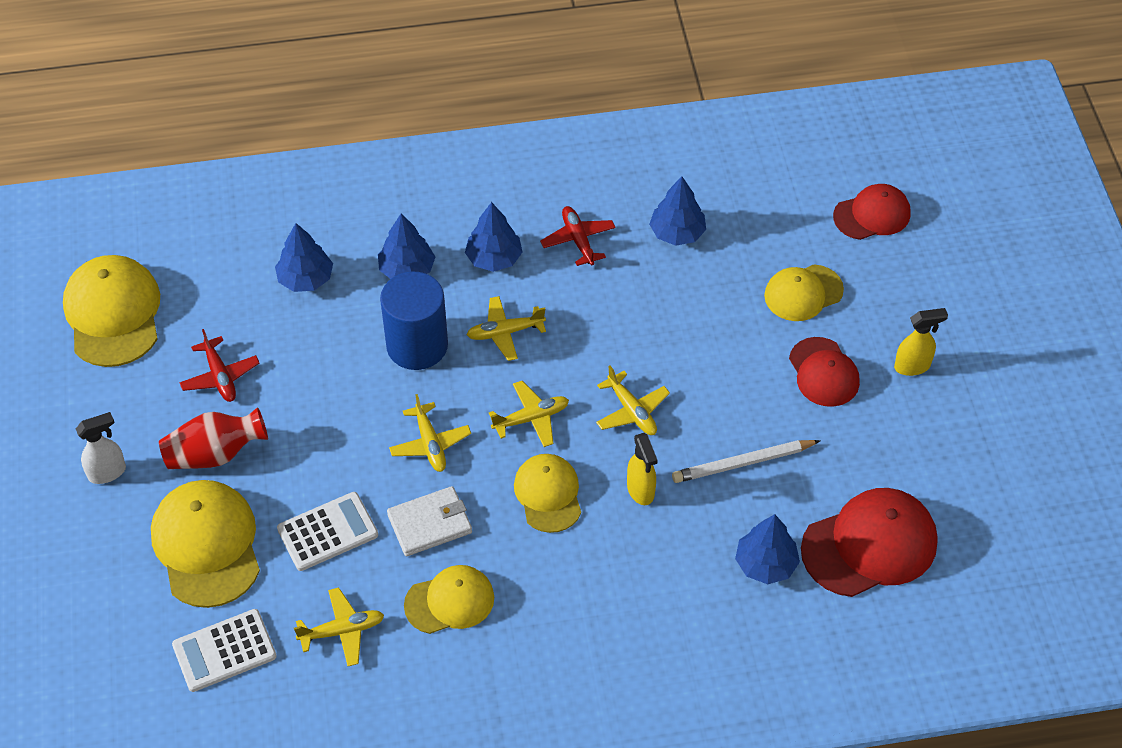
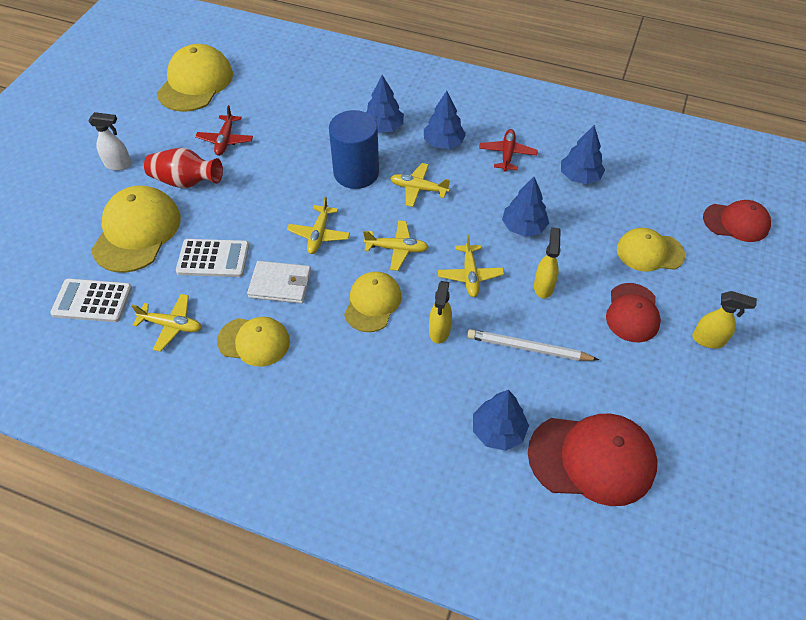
camera: 30 degrees right, 0 degrees up
(306, 279) = (318, 108): blue tree -> blue tree (523, 227)
(717, 386) = (543, 286): none -> yellow spray bottle

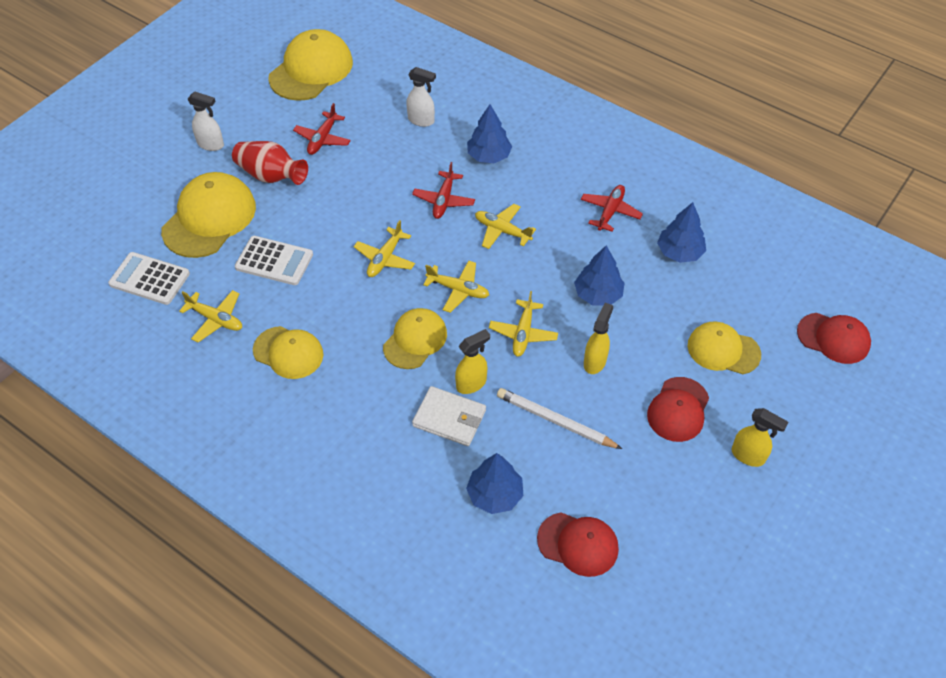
camera: 15 degrees right, 0 degrees up
(280, 284) = (331, 301): white wallet -> white wallet (449, 418)
(312, 108) = (421, 120): none -> white spray bottle
(356, 173) = (444, 200): blue cylinder -> red plane
(439, 331) = (471, 383): yellow spray bottle -> yellow spray bottle turned 150 degrees counterclockwise
(443, 143) = (546, 185): blue tree -> none
(592, 459) = (578, 544): red cap -> red cap, size x0.63

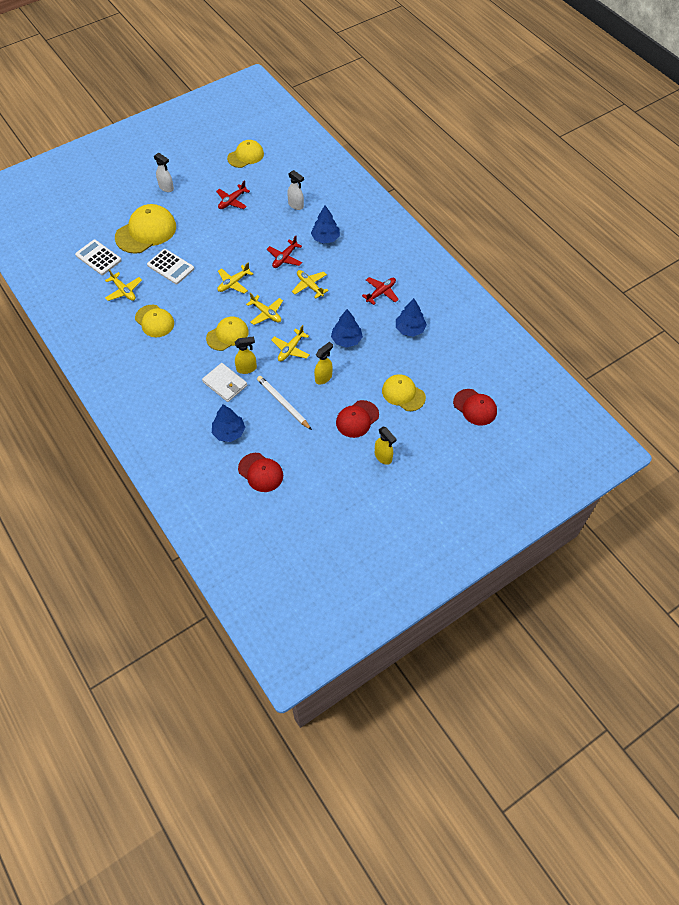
camera: 20 degrees right, 5 degrees up
(271, 176) = (192, 216): red vase -> none
(311, 70) = (245, 156): yellow cap -> yellow cap, size x0.63

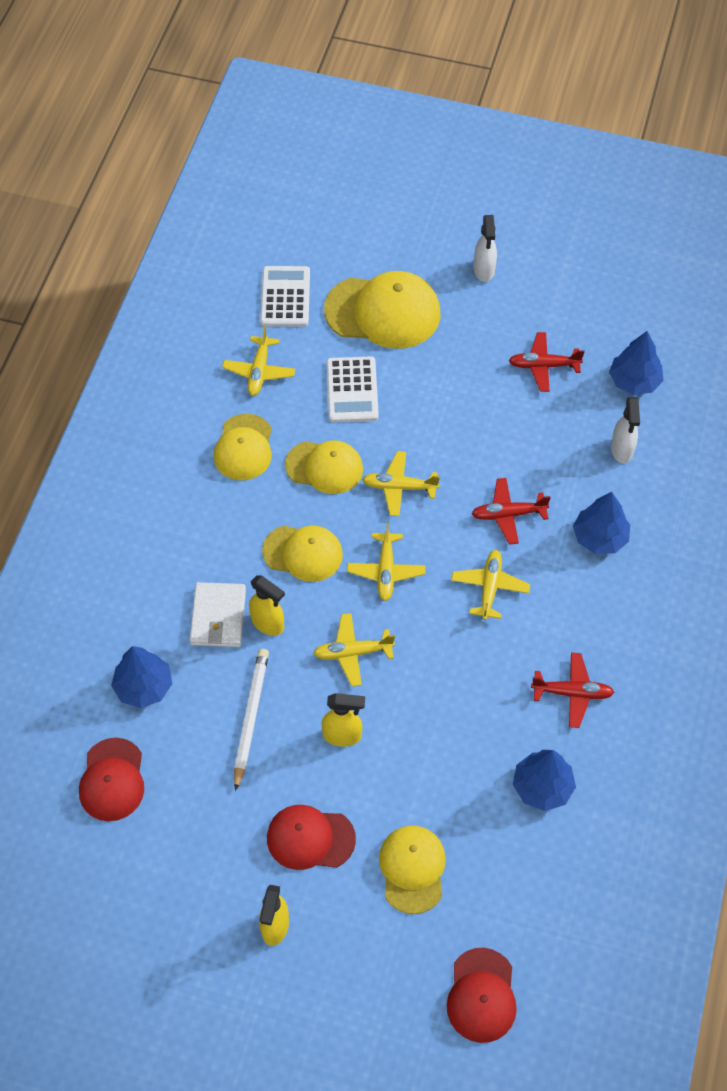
camera: 50 degrees right, 0 degrees up
(245, 156) = (645, 313): yellow cap -> yellow cap (324, 467)
(346, 340) = (438, 713): blue tree -> blue tree (634, 381)

